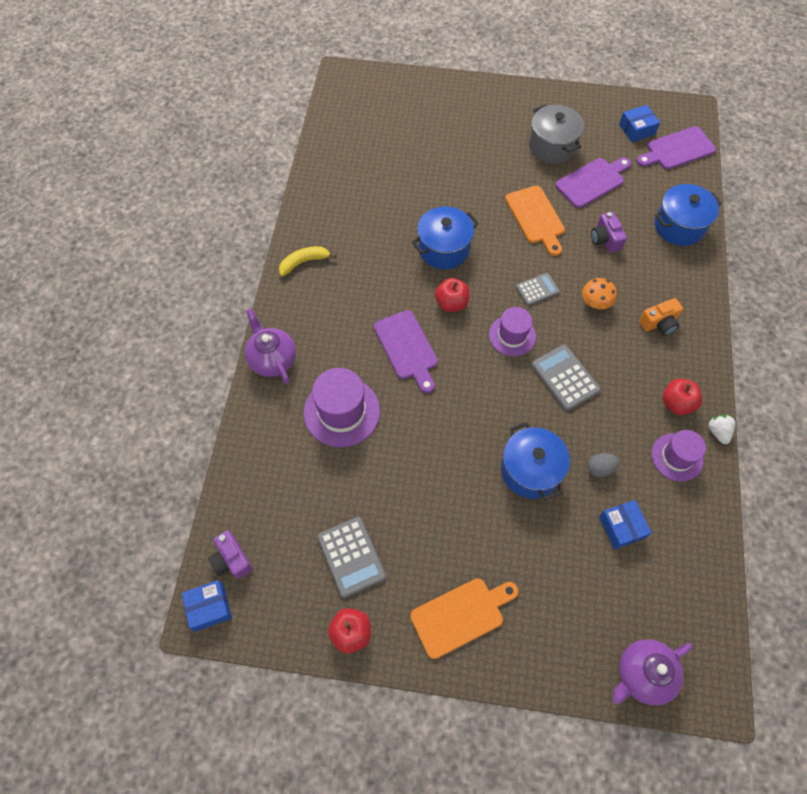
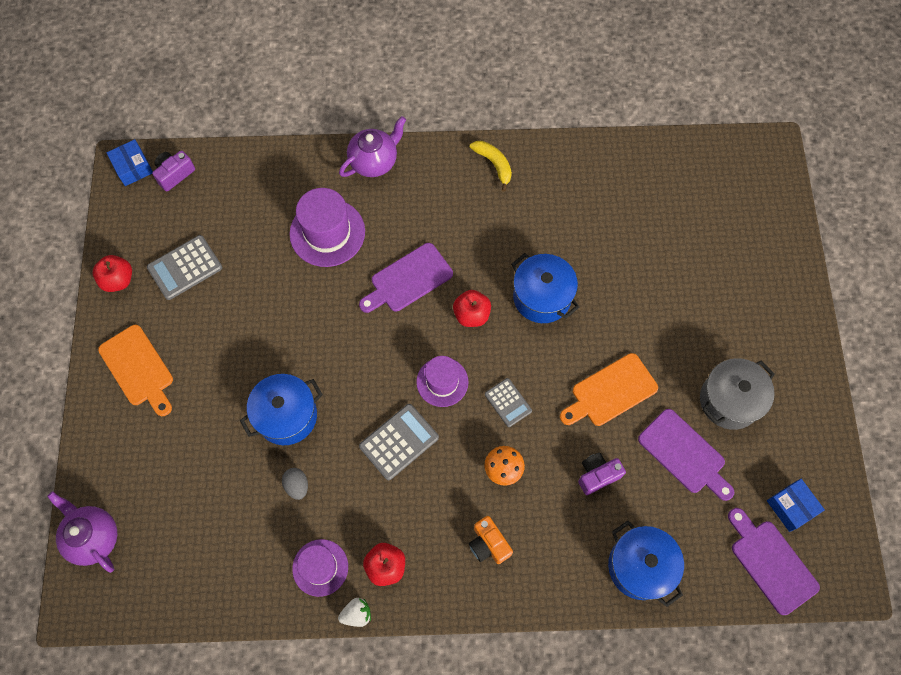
camera: 80 degrees right, 5 degrees up
(621, 527) = (235, 511): blue box -> none

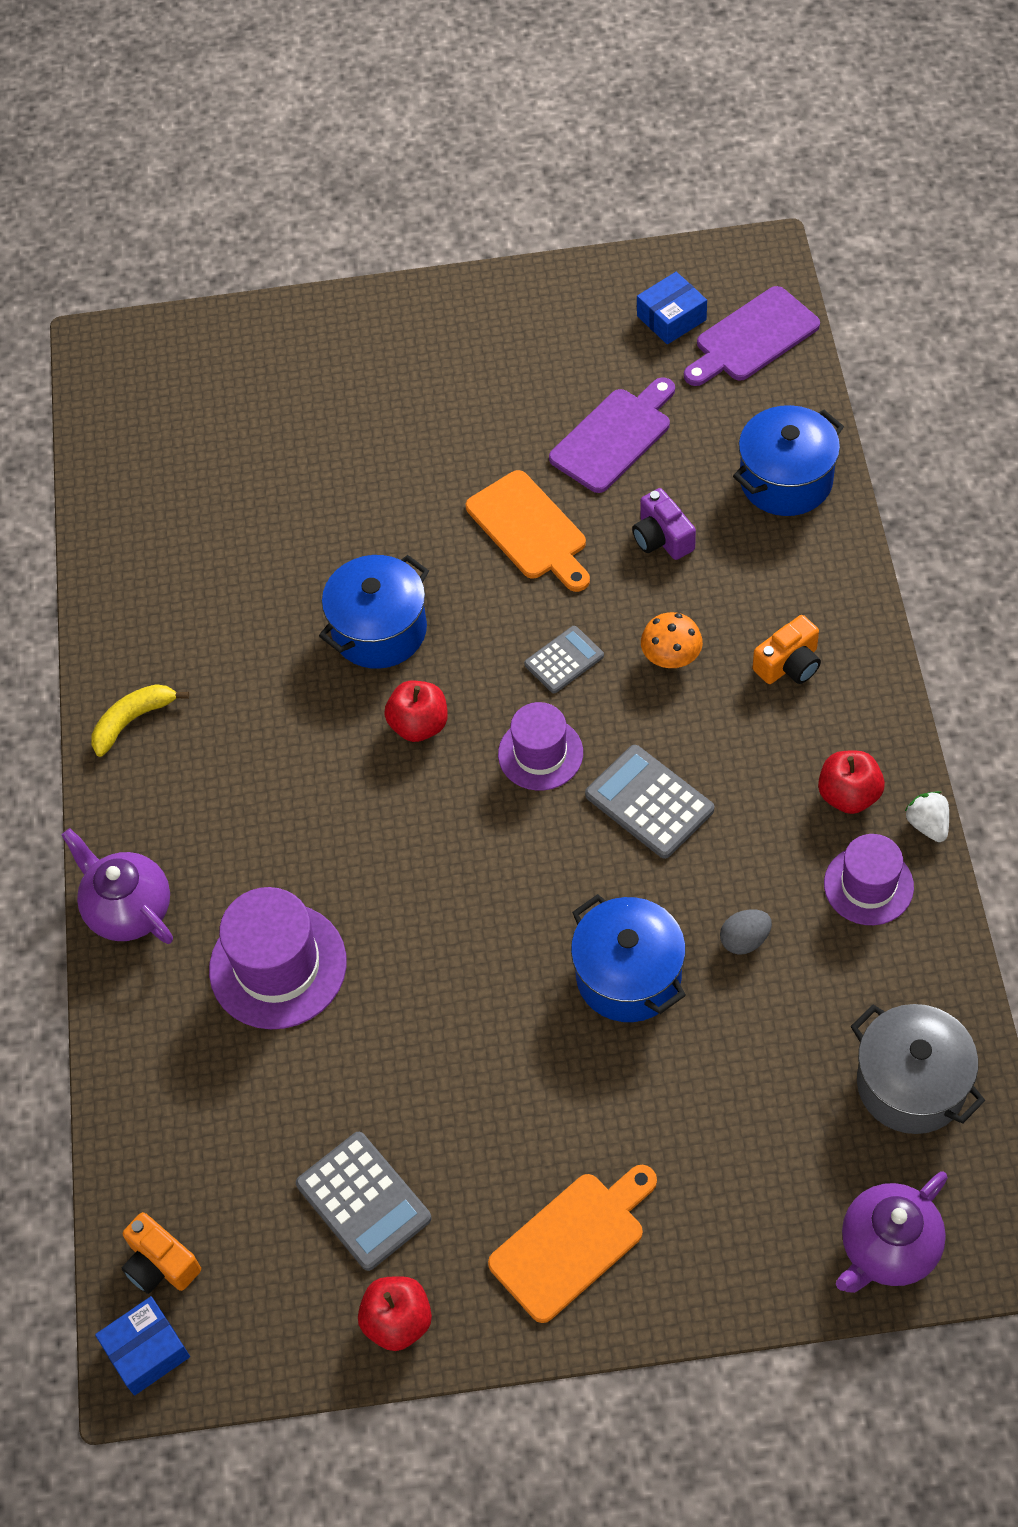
camera: 90 degrees left, 10 degrees down
(174, 174) = (161, 1264): purple camera -> orange camera
(408, 279) = (362, 825): purple cutting board -> none
(729, 400) = (526, 388): grey pot -> grey pot (911, 1084)

